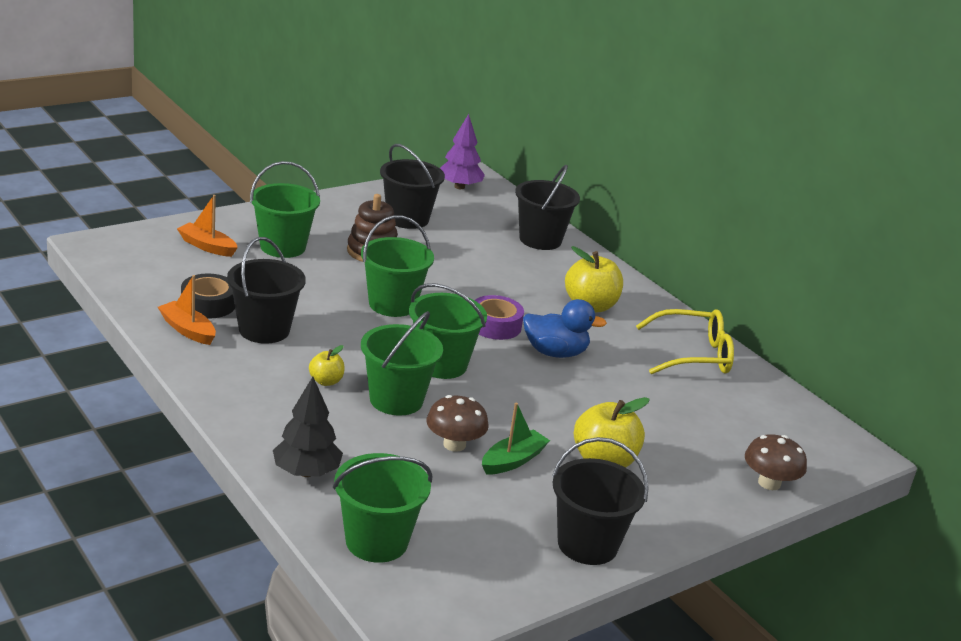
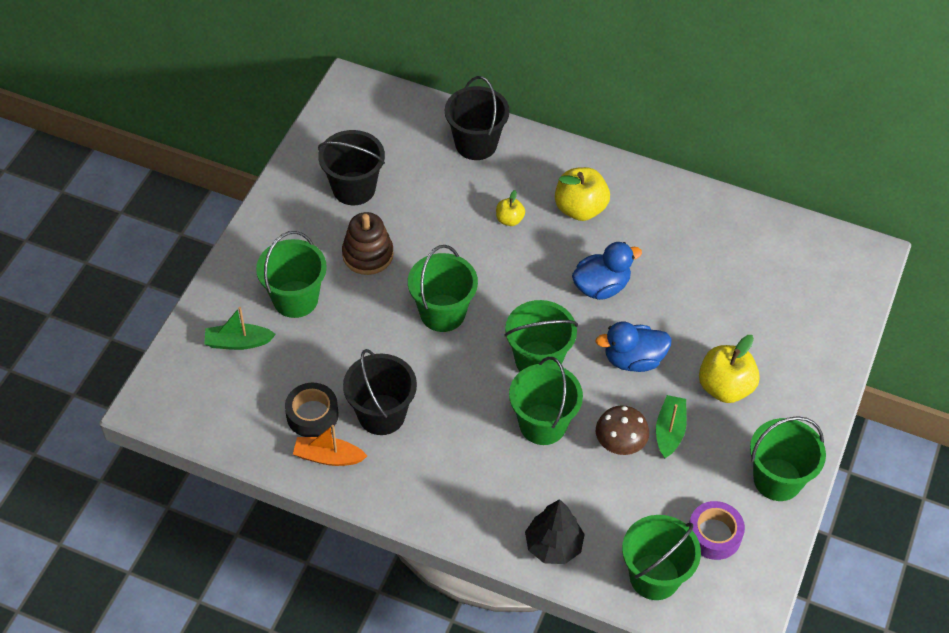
camera: 30 degrees left, 25 degrees up
(207, 246) = (238, 342): orange boat -> green boat
(326, 381) = (478, 440): yellow apple -> yellow apple (509, 220)
(459, 187) = (353, 110): purple tree -> none
(495, 325) = (535, 284): purple tape -> purple tape (714, 535)
(532, 404) = (633, 360): none -> blue duck
(587, 544) = (777, 479): black bucket -> green bucket
(693, 355) = (692, 218): yellow glasses -> none
(769, 483) = (838, 331): brown mushroom -> none

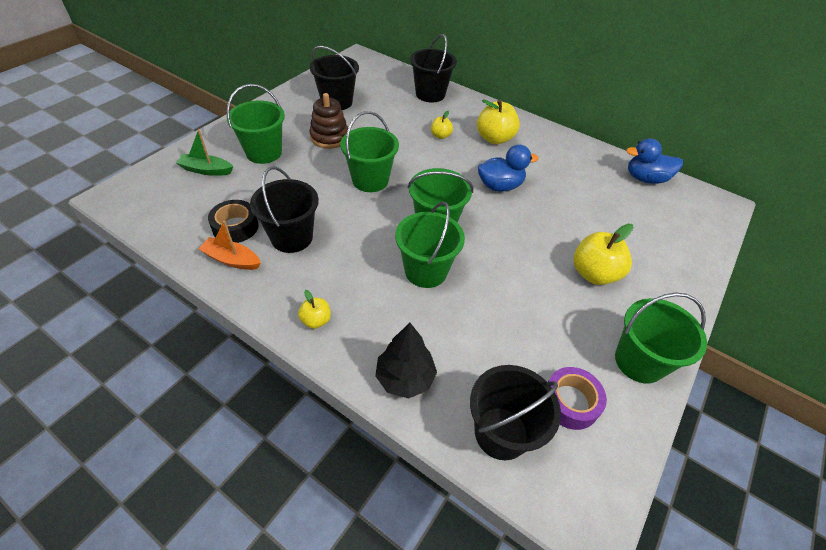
camera: 10 degrees right, 5 degrees down
(446, 506) = (316, 320): none -> yellow apple
(620, 443) = (491, 299): brown mushroom -> none
(633, 360) = (516, 238): blue duck -> blue duck (645, 179)
(654, 577) = (501, 433): green bucket -> black bucket
(669, 431) = (539, 298): green boat -> none

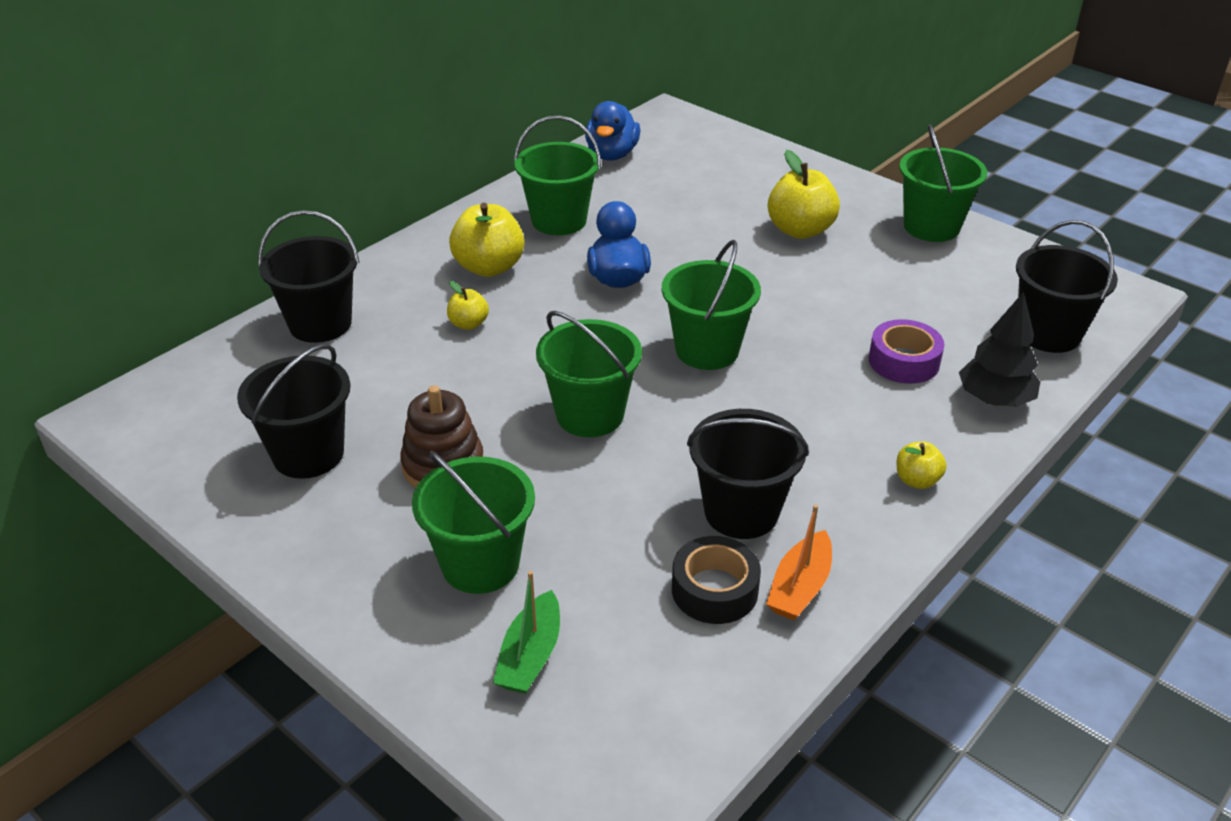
camera: 80 degrees left, 10 degrees down
(426, 271) = (808, 368): green bucket -> green bucket (559, 220)
(570, 402) = (996, 281): purple tape -> purple tape (903, 361)

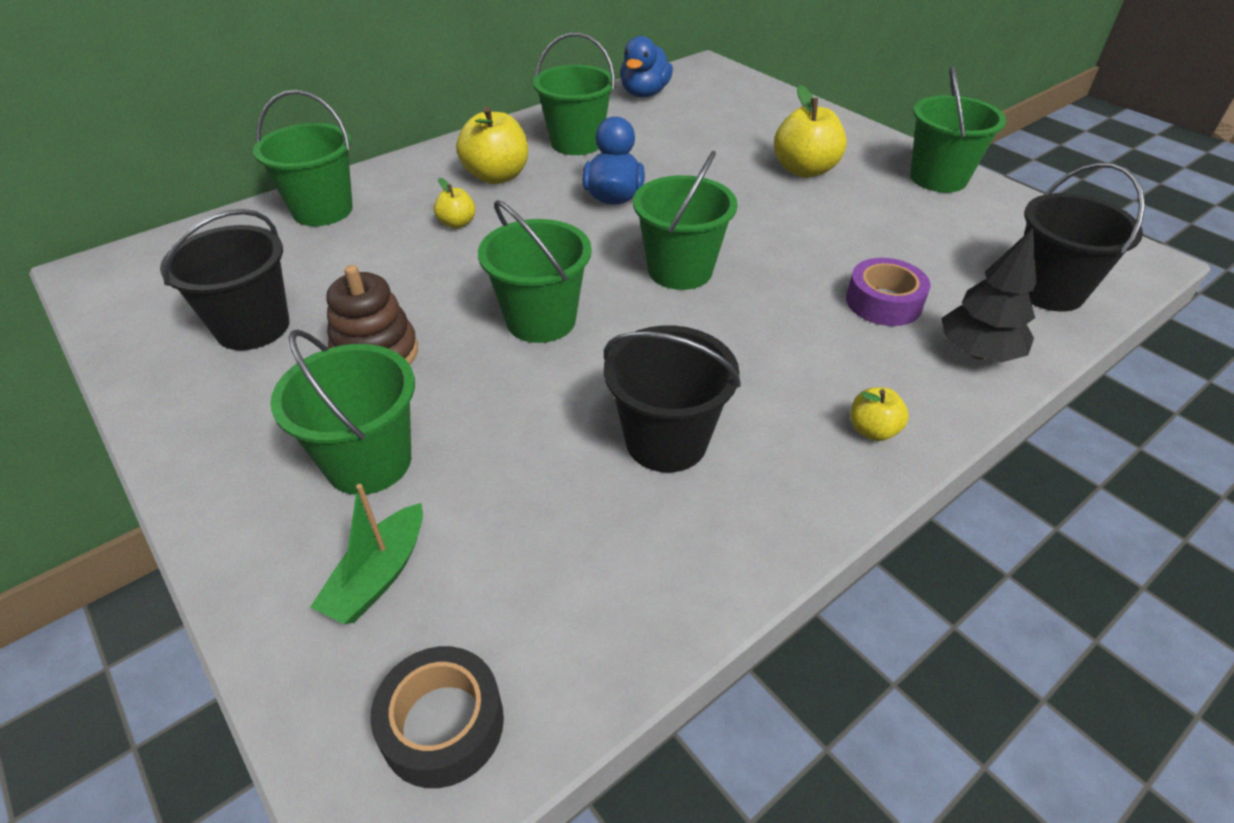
camera: 10 degrees right, 5 degrees up
(320, 324) = (322, 210): black bucket -> green bucket
(714, 590) = (610, 527): black tape -> black tape (442, 724)
(800, 587) = (708, 538): orange boat -> none

